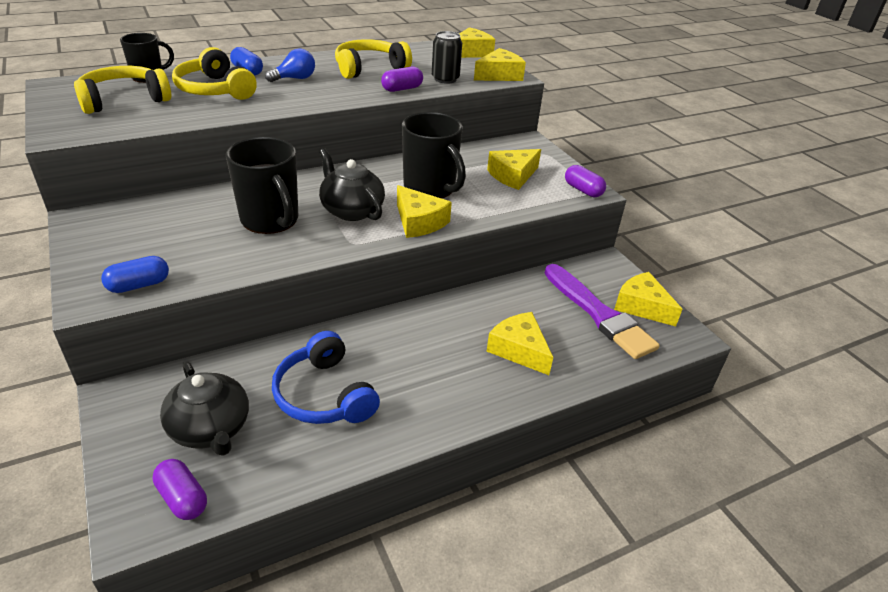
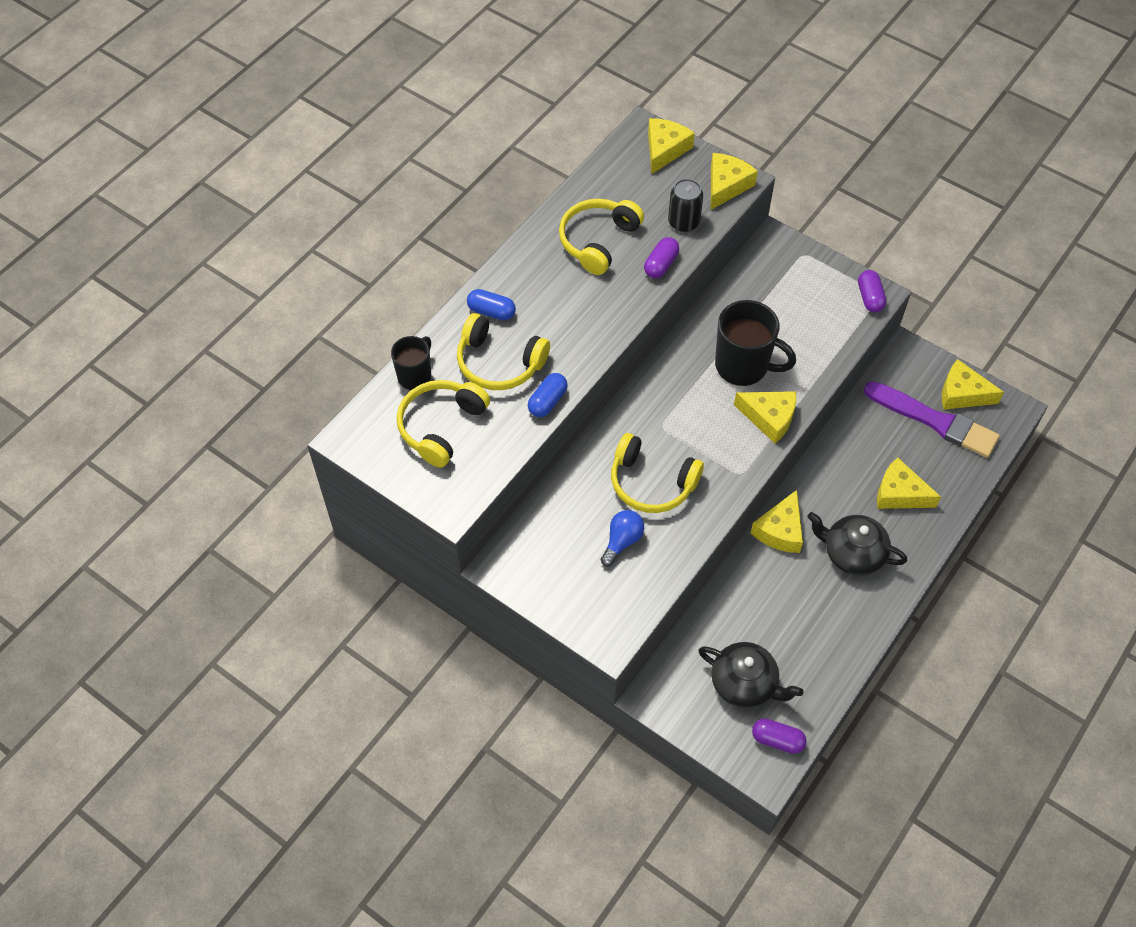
camera: 25 degrees left, 20 degrees up
(139, 285) = (628, 608): blue capsule -> blue capsule (547, 401)
(270, 220) = (652, 483): black mug -> yellow headphones
(295, 79) = (549, 301): blue light bulb -> blue light bulb (622, 541)
(324, 394) = (795, 613): blue headphones -> none
(351, 210) = (704, 433): black teapot -> black teapot (852, 554)
(513, 176) = (798, 307): yellow cheese -> yellow cheese (780, 530)
(583, 190) = (869, 297): purple capsule -> purple capsule turned 60 degrees clockwise

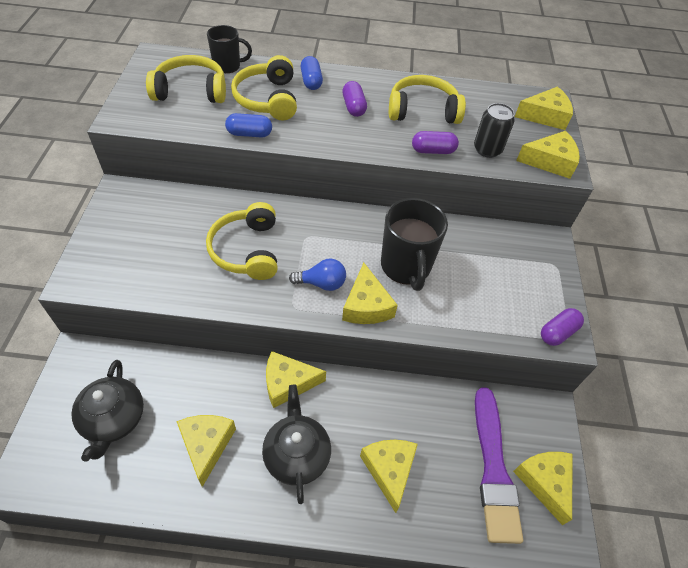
camera: 55 degrees right, 5 degrees down
(622, 541) = (178, 252): blue light bulb -> blue light bulb (321, 283)
(777, 740) = (61, 472): purple capsule -> purple capsule (353, 107)
(809, 618) = (206, 445): none -> yellow cheese

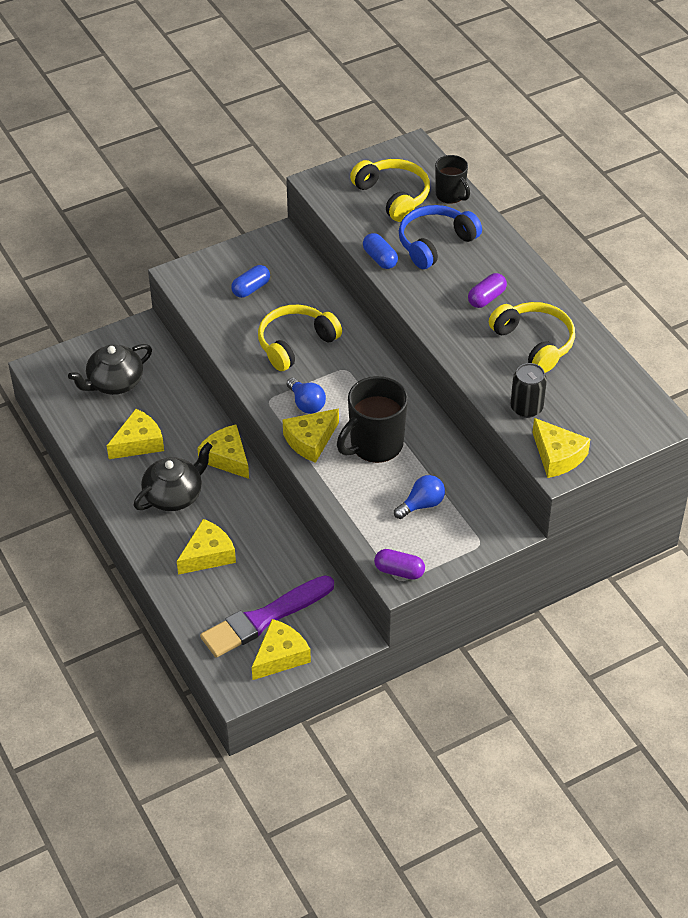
camera: 60 degrees right, 5 degrees down
(268, 99) = (435, 243): yellow headphones -> blue headphones
(311, 81) = (491, 254): blue capsule -> blue capsule (251, 288)
(433, 151) = (484, 374): purple capsule -> none
(492, 276) = (422, 505): none -> blue light bulb
(545, 116) = (628, 428): yellow cheese -> none

